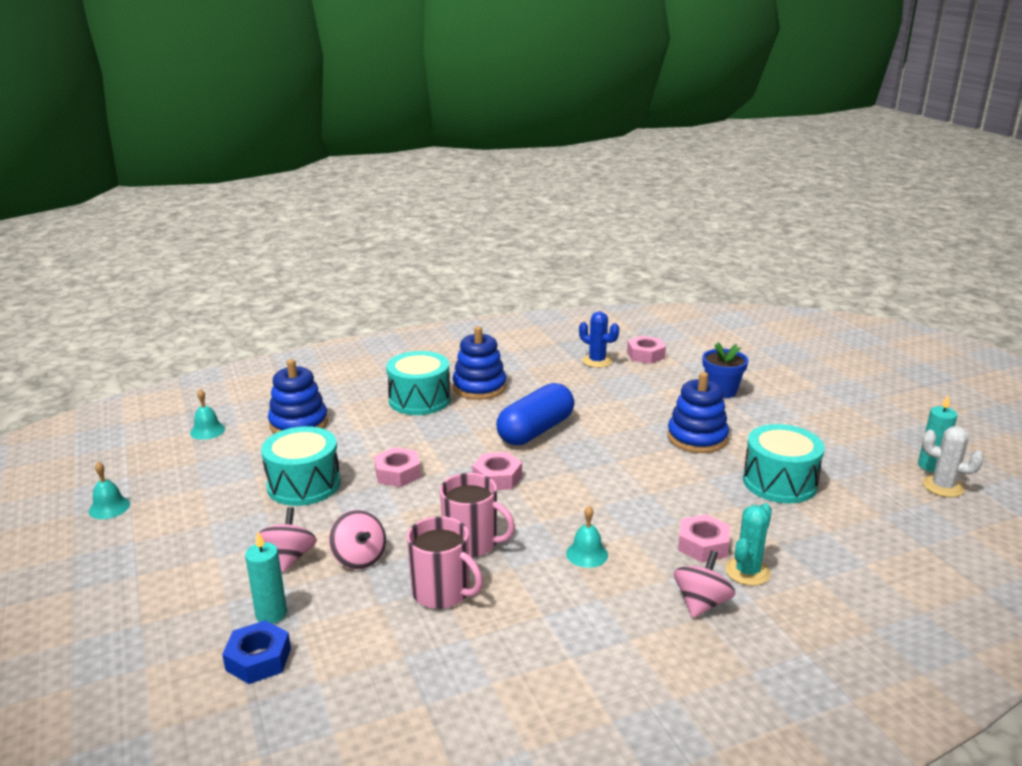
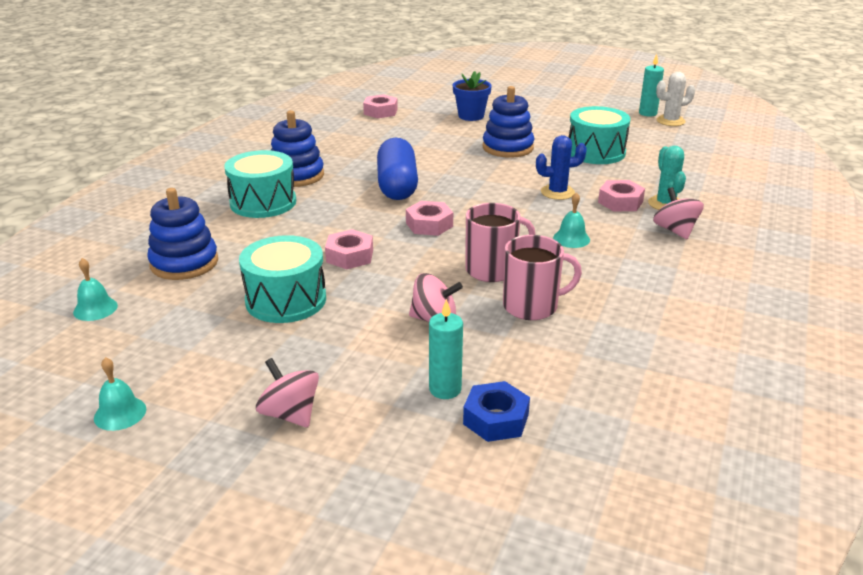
camera: 45 degrees left, 5 degrees up
(289, 558) = (381, 349): pink spinning top -> pink spinning top (290, 414)
(597, 361) = (353, 127): blue cactus -> blue cactus (557, 192)

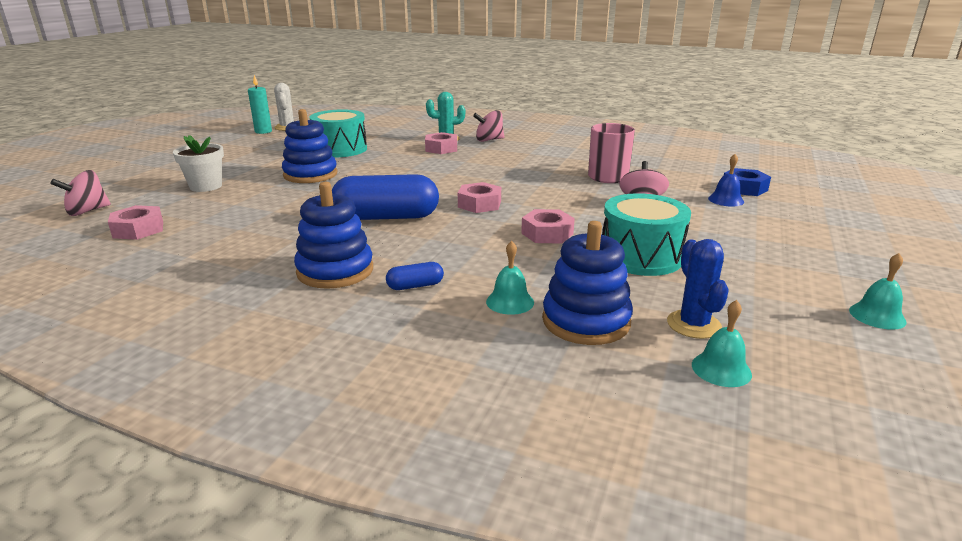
camera: 90 degrees left, 5 degrees down
(263, 202) = (415, 286): turquoise drum -> blue capsule
(290, 414) = (800, 244): pink spinning top -> pink spinning top (87, 211)
(445, 389) = (726, 200): turquoise candle -> blue bell
(471, 116) = (206, 186): blue flower pot -> white flower pot
(492, 270) = (558, 185): pink mug -> none
(557, 192) = (419, 163): blue cactus -> blue cactus (693, 324)
(571, 238) = (503, 163): turquoise bell -> turquoise bell (510, 302)

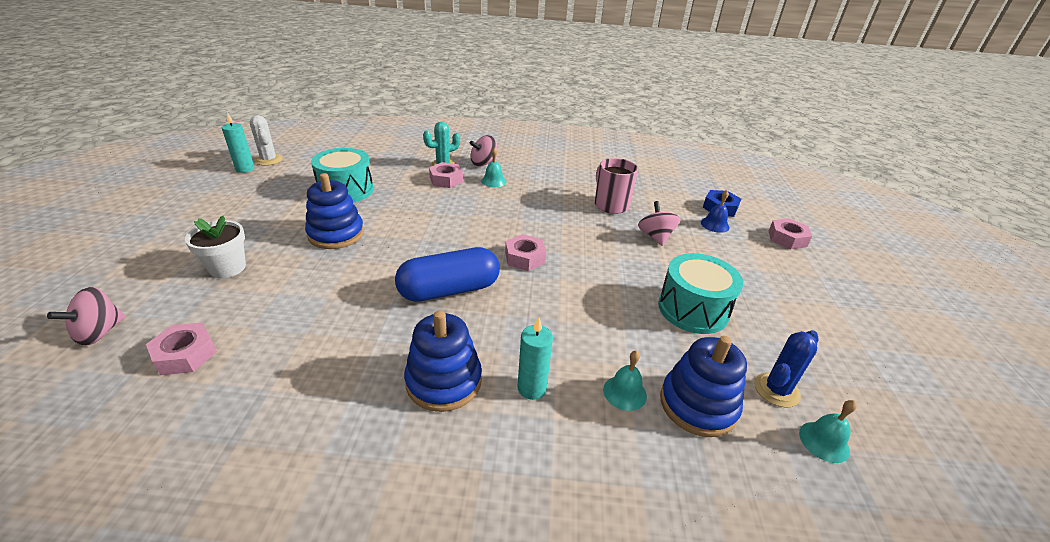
camera: 20 degrees left, 10 degrees up
(415, 286) = (532, 388): blue capsule -> turquoise candle
(547, 233) = (604, 291): pink nut -> pink nut (787, 238)
(693, 324) = (776, 390): blue cactus -> blue cactus turned 75 degrees clockwise
(877, 316) = (884, 350): turquoise bell -> turquoise bell (493, 181)

